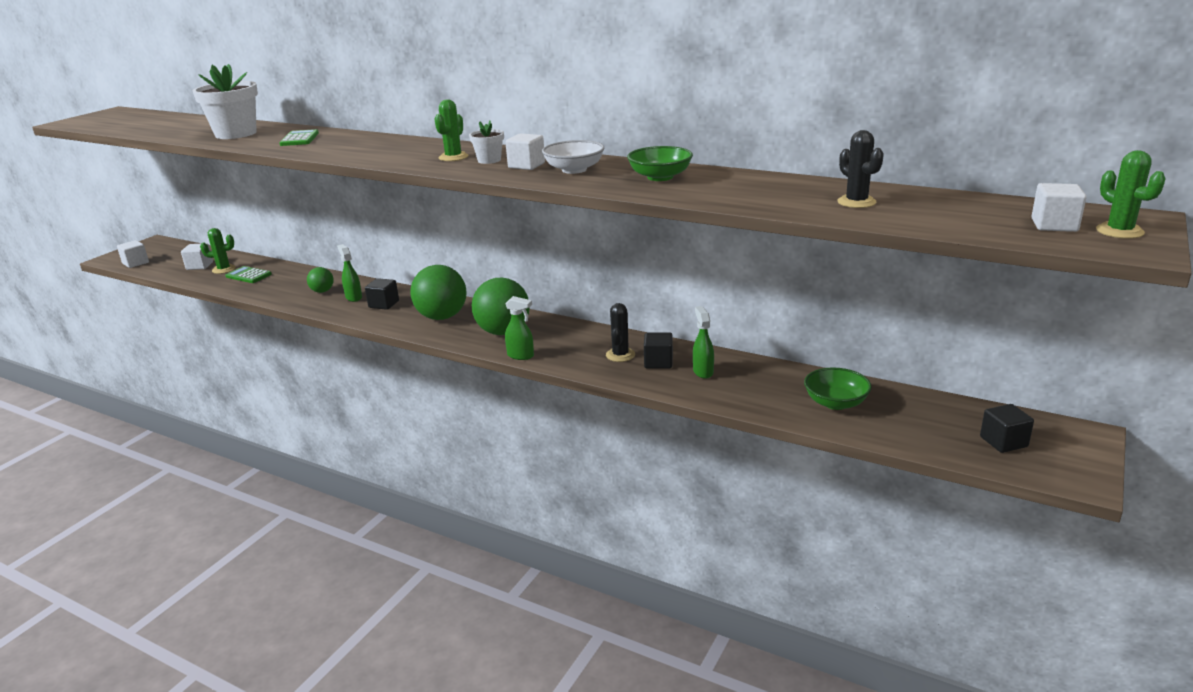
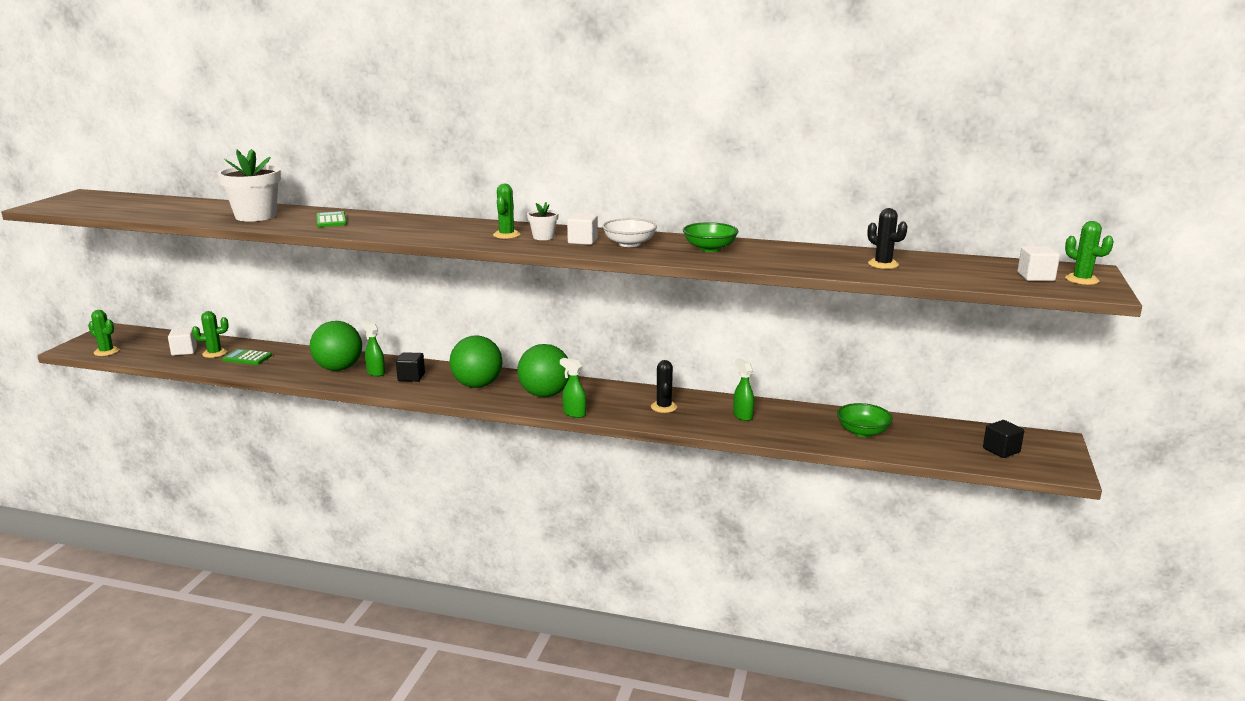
camera: 15 degrees left, 5 degrees down
(135, 263) = (106, 352): white cube -> green cactus
(322, 291) = (339, 368): green ball -> green ball, size x1.98
(521, 356) = (574, 413): green spray bottle -> green spray bottle turned 150 degrees counterclockwise
(658, 362) = (700, 411): black cube -> none

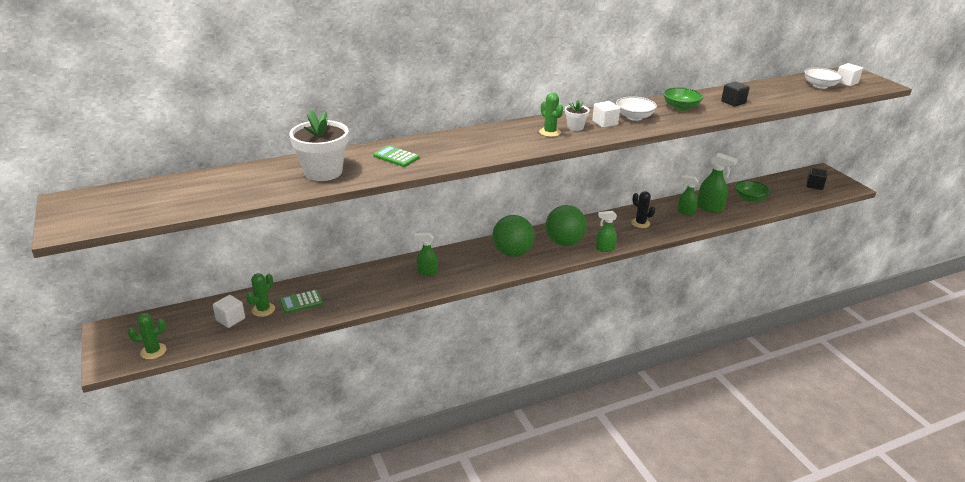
camera: 40 degrees left, 10 degrees up
(339, 368) = (393, 280): green ball -> none
(411, 377) = (458, 265): black cube -> black cube (733, 102)
(784, 422) = (710, 208): none -> green spray bottle
(883, 264) = (777, 94): black cactus -> none
(978, 271) = (820, 86): none -> white bowl
(1081, 280) = (863, 79): green cactus -> none

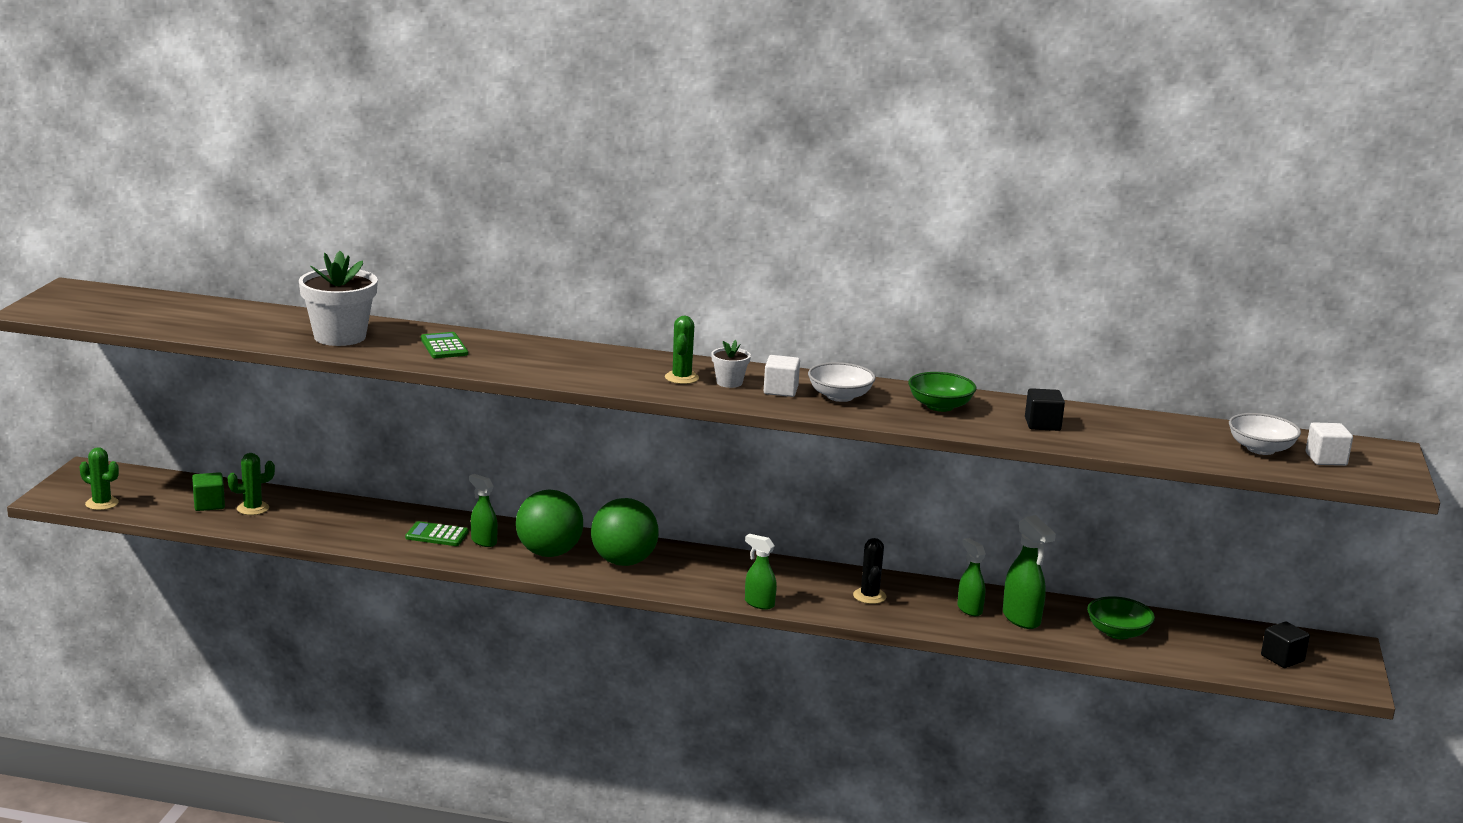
camera: 35 degrees right, 10 degrees down
(230, 319) = (209, 504): white cube -> green cube
(301, 302) = (301, 516): green calculator -> green calculator (437, 535)
(564, 242) = (715, 576): green ball -> green ball (549, 553)

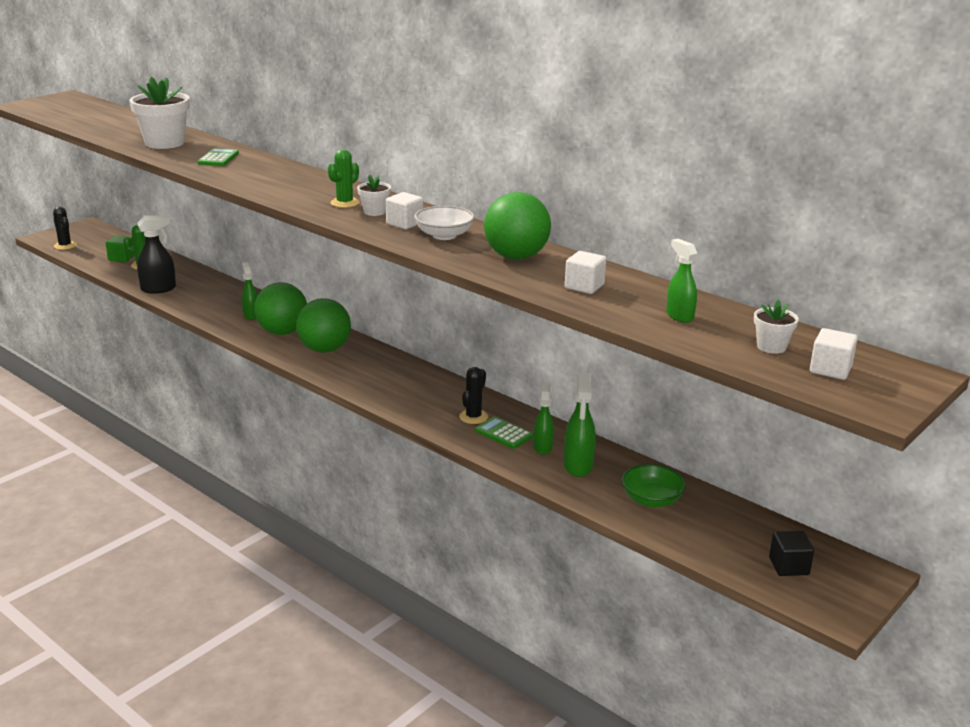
camera: 30 degrees right, 5 degrees up
(102, 503) = (65, 246): green cactus -> black cactus
(321, 534) = (159, 289): none -> black spray bottle
(437, 535) = (227, 305): green calculator -> green calculator (503, 433)
(759, 603) = (380, 402): green spray bottle -> green spray bottle (679, 316)
(940, 406) = (516, 257): green bowl -> green ball
(1042, 424) = (584, 286): black cube -> white cube
(1260, 449) = (771, 347): white bowl -> white flower pot

